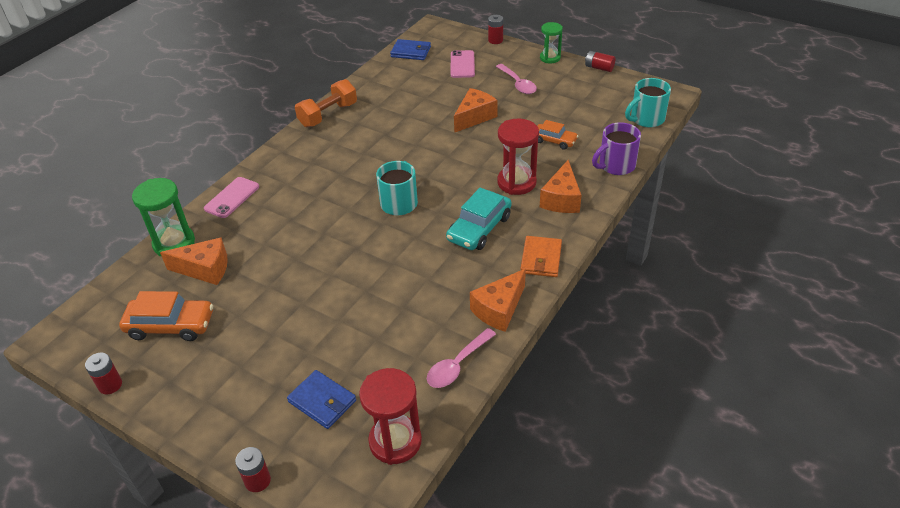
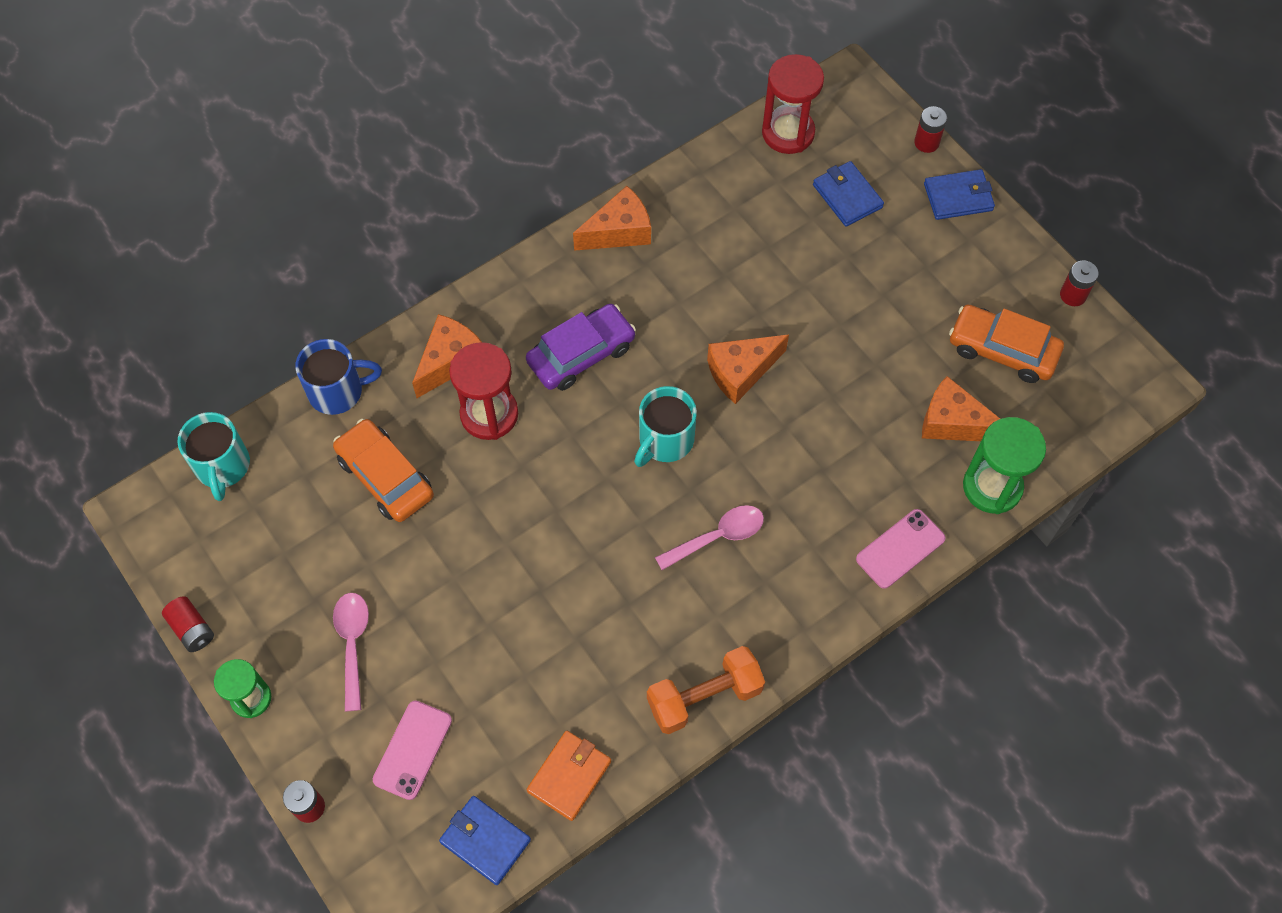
camera: 160 degrees left, 20 degrees up
(219, 436) = (958, 197): none -> blue wallet
(457, 365) = (695, 185): pink spoon -> pink spoon (718, 536)
(474, 117) = (471, 584): orange cheese -> orange cheese (741, 372)
(479, 228) = (581, 354): turquoise car -> purple car
(541, 259) = (533, 279): orange wallet -> orange wallet (569, 776)
(554, 141) = (385, 477): orange car -> orange car, size x1.60
(615, 166) = (338, 391): purple mug -> blue mug
(646, 119) = (222, 467): turquoise mug -> turquoise mug turned 90 degrees clockwise

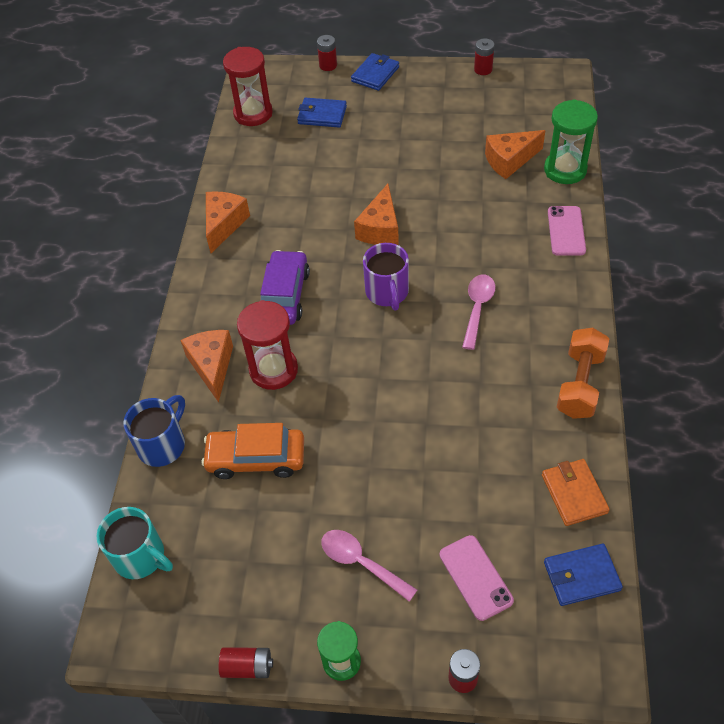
camera: 45 degrees left, 10 degrees down
(665, 441) = (387, 292): turquoise mug -> purple mug
(1002, 350) = (486, 115): orange car -> none

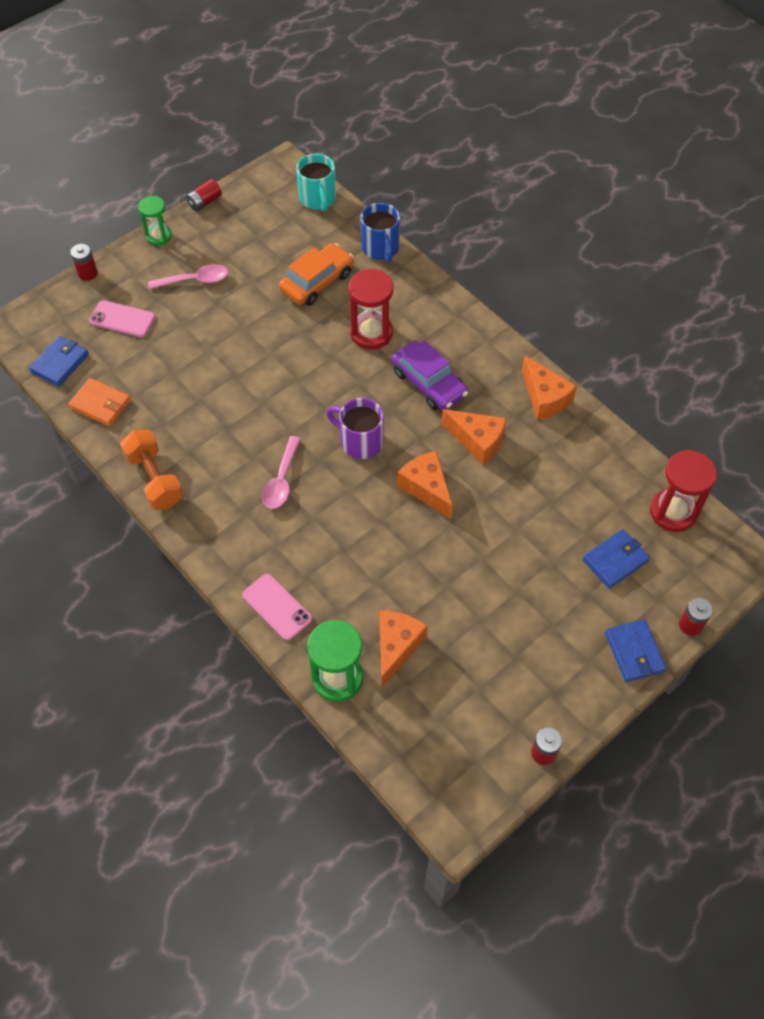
camera: 130 degrees right, 5 degrees up
(141, 557) = (318, 199): turquoise mug -> turquoise mug turned 90 degrees counterclockwise
(212, 366) = (413, 306): orange cheese -> orange cheese (477, 441)
(477, 308) = (281, 480): pink spoon -> pink spoon turned 45 degrees clockwise

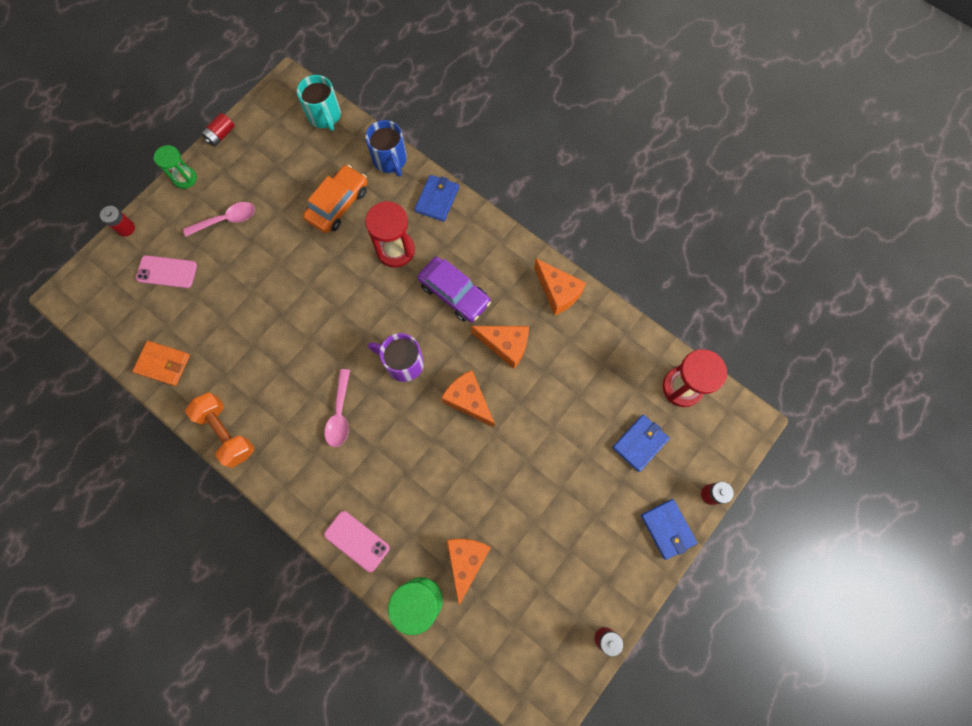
camera: 10 degrees left, 15 degrees up
(60, 363) = (118, 327): blue wallet -> blue wallet (437, 199)

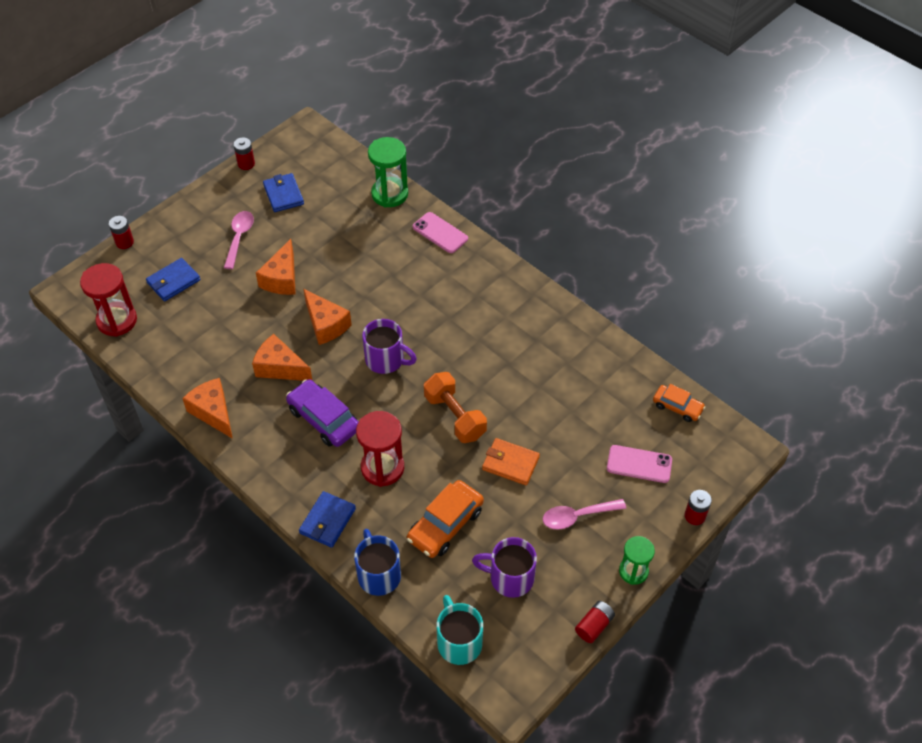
camera: 175 degrees left, 20 degrees down
(122, 333) = (677, 407): none -> orange car
(163, 364) = (629, 376): orange wallet -> orange wallet (510, 463)
(226, 432) = (560, 316): orange dumbbell -> orange dumbbell (455, 416)
(285, 165) = (509, 578): none -> purple mug
(340, 414) = (451, 322): pink spoon -> pink spoon (239, 237)
(466, 561) = (348, 214): orange cheese -> orange cheese (282, 279)
(667, 529) = (171, 223): blue wallet -> blue wallet (283, 195)

